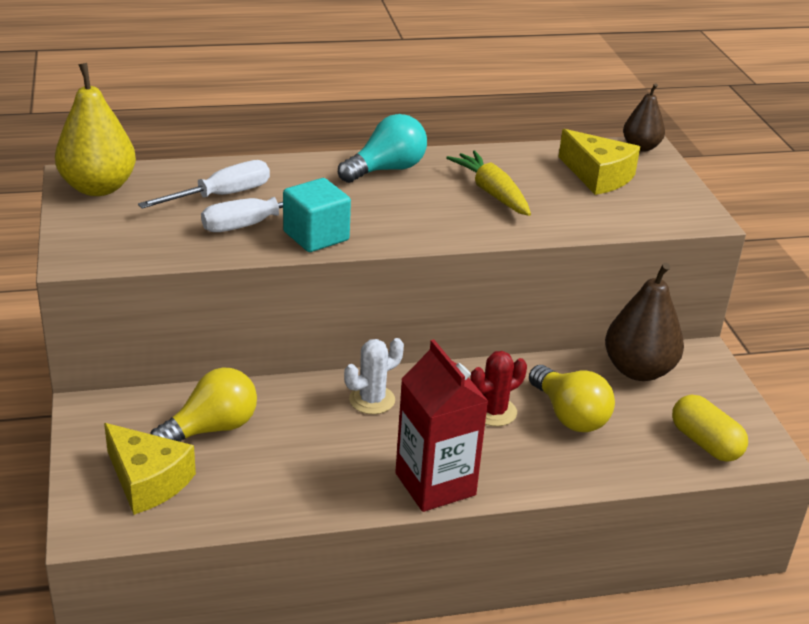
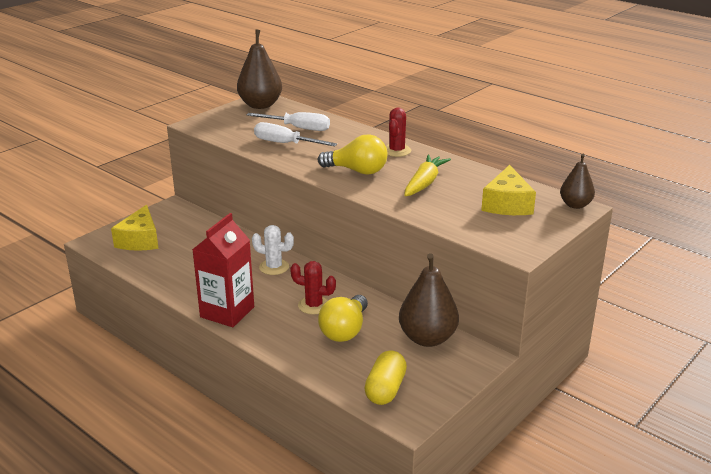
camera: 55 degrees right, 5 degrees down
(98, 187) = (260, 105): yellow pear -> brown pear
(211, 428) = (195, 238): yellow light bulb -> yellow light bulb (357, 171)
(316, 236) = (297, 160): turquoise cube -> none
(386, 169) = (396, 151): turquoise light bulb -> red cactus

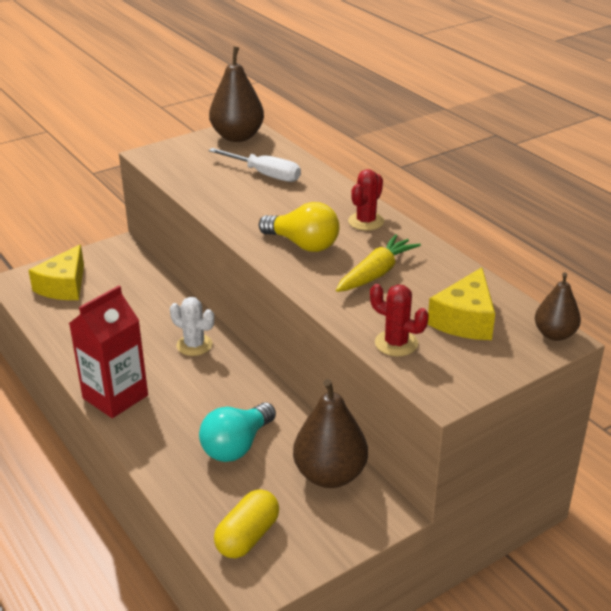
camera: 15 degrees right, 5 degrees up
(285, 144) = (238, 194): white screwdriver -> none
(314, 305) = (216, 405): red cactus -> red cactus (396, 343)
(345, 330) = (237, 446): yellow light bulb -> turquoise light bulb

